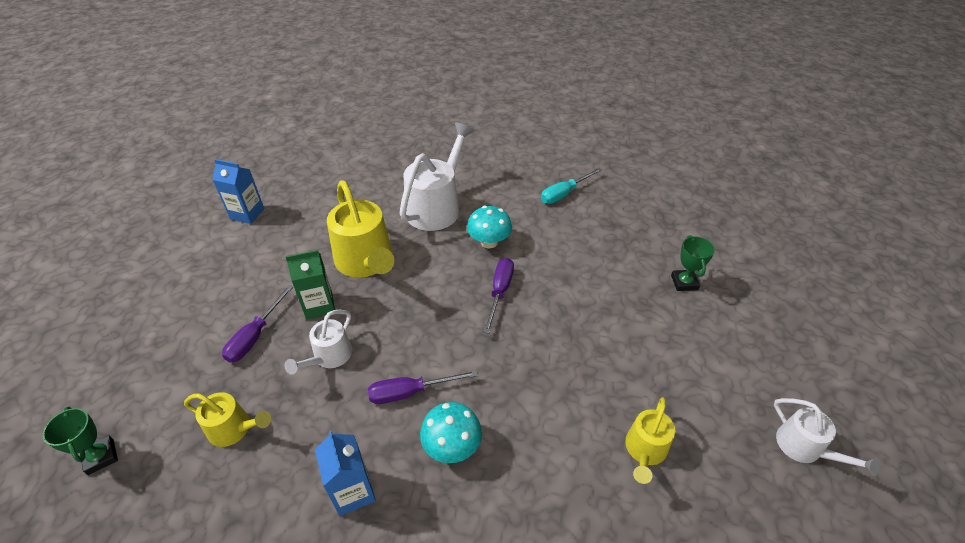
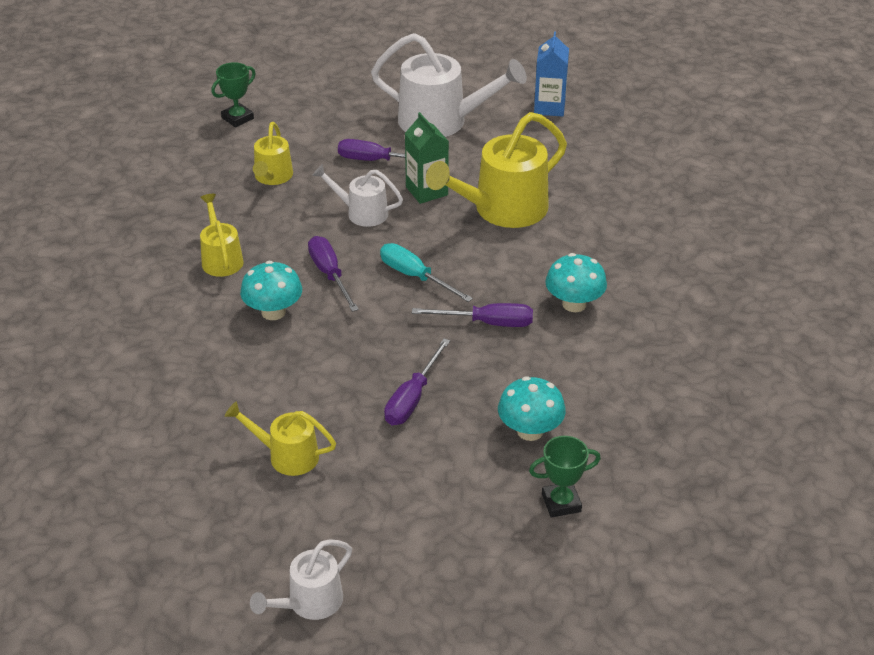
camera: 80 degrees right, 5 degrees down
(353, 491) = (221, 258): blue carton -> yellow watering can
(437, 206) = (625, 248): white watering can -> white watering can (442, 121)
(564, 193) = (711, 369): turquoise screwdriver -> turquoise screwdriver (415, 276)
(579, 351) = (412, 398): none -> purple screwdriver
(617, 287) = (530, 431): none -> turquoise mushroom

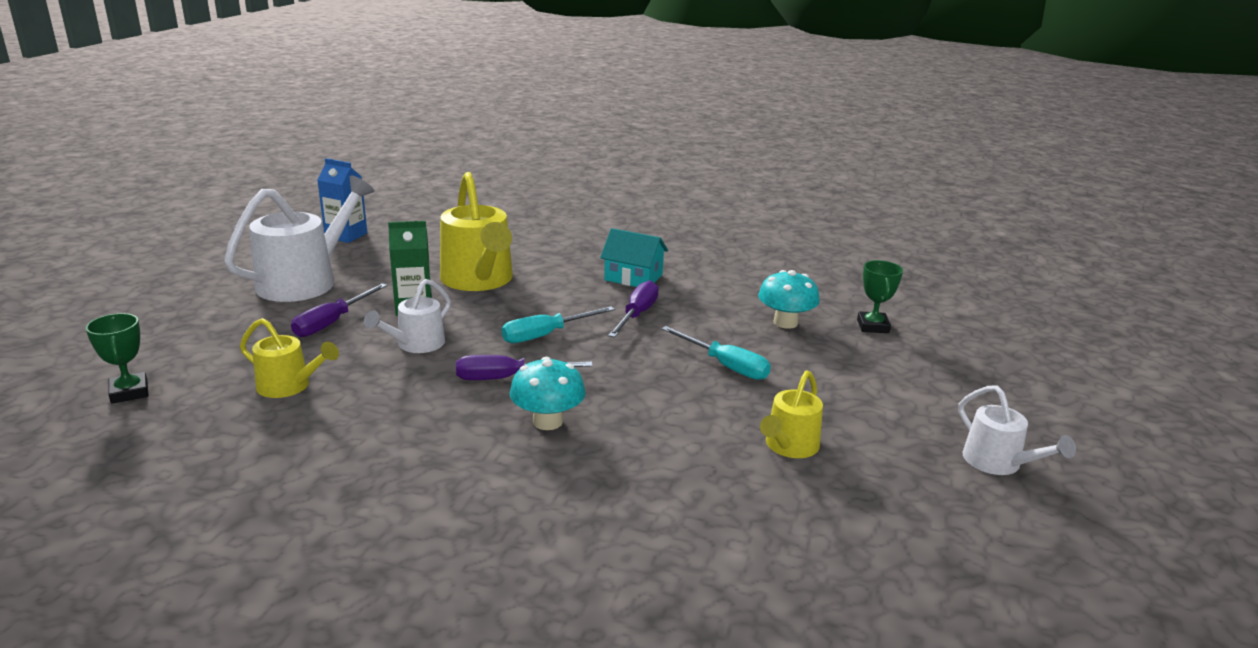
camera: 75 degrees left, 15 degrees down
(221, 258) = (418, 443): yellow watering can -> none
(412, 398) = (725, 366): purple screwdriver -> turquoise screwdriver
(574, 304) = (633, 277): turquoise mushroom -> turquoise house

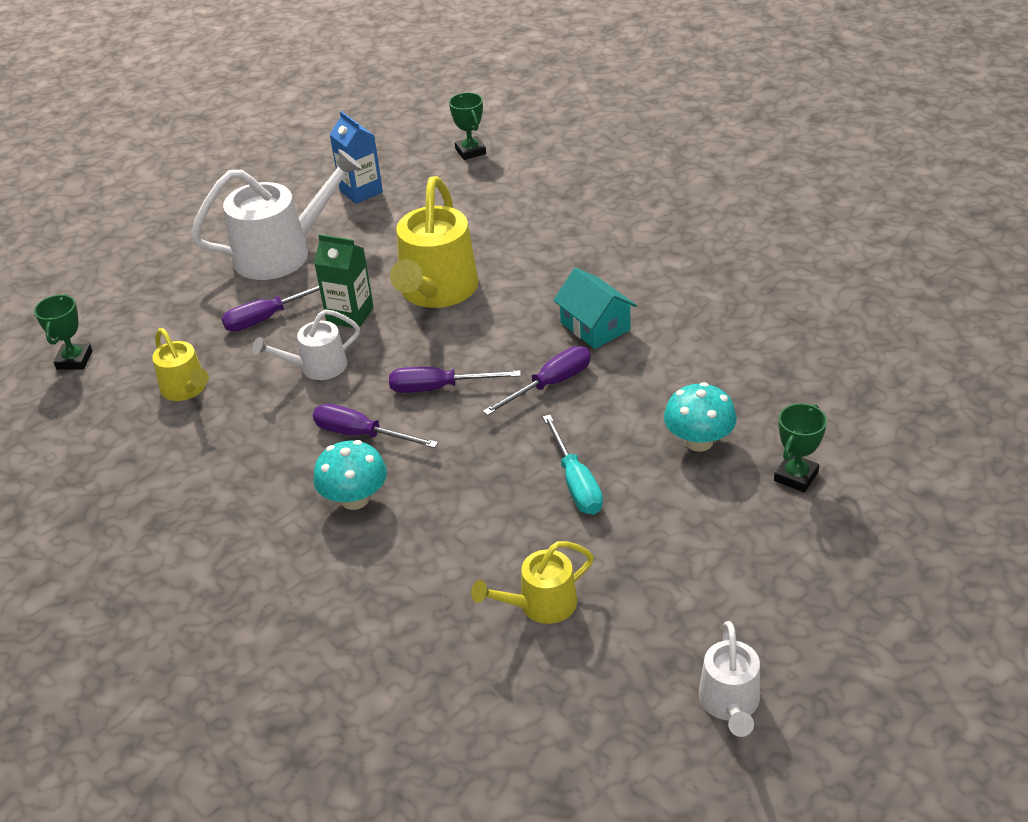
camera: 35 degrees right, 15 degrees up
(422, 202) = (470, 151): none -> green trophy
(546, 335) = (439, 388): turquoise screwdriver -> purple screwdriver

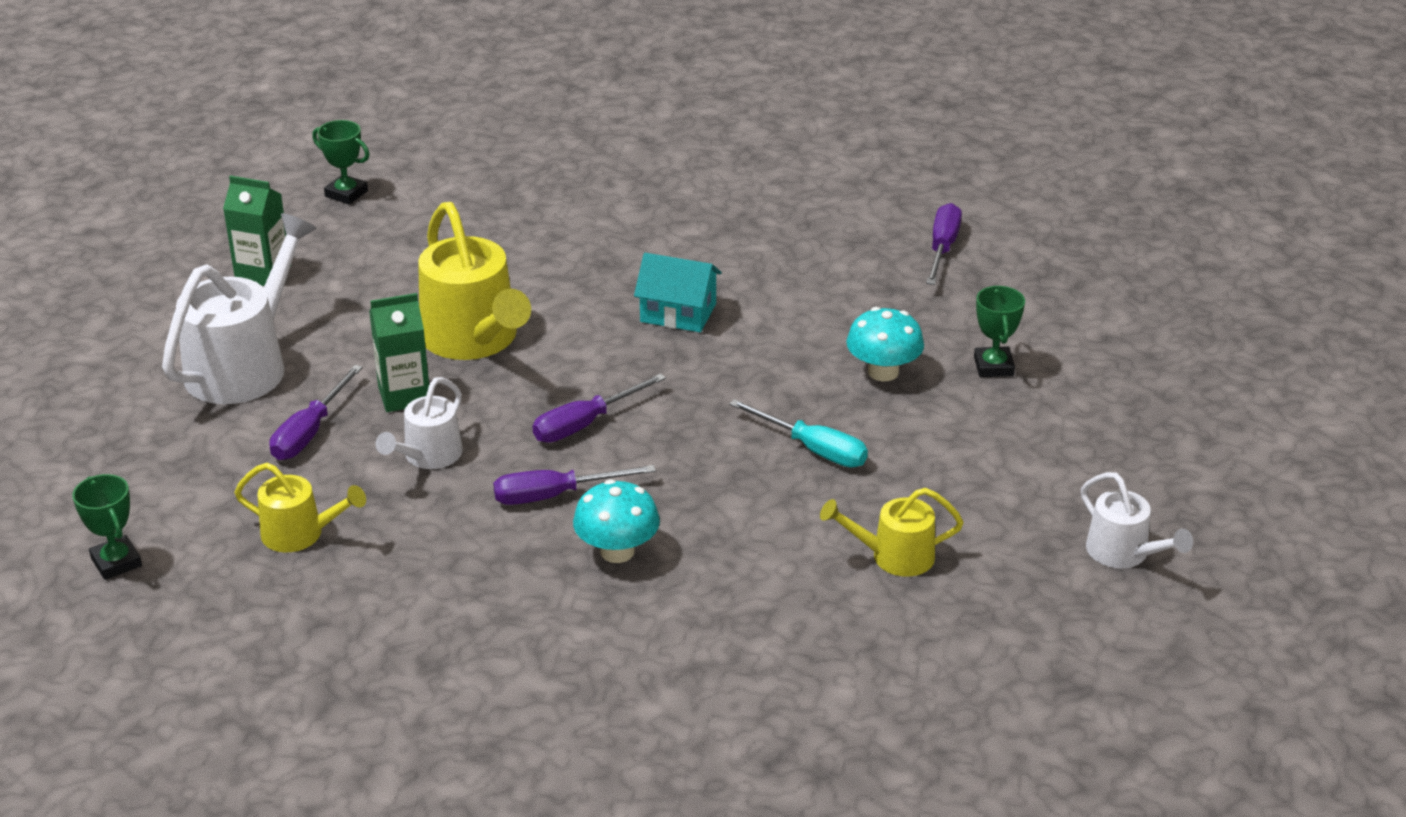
camera: 40 degrees left, 5 degrees down
(361, 191) = (263, 273): blue carton -> green carton
(540, 605) = (893, 556): yellow watering can -> yellow watering can turned 60 degrees clockwise
(550, 384) = (693, 378): purple screwdriver -> purple screwdriver (942, 248)

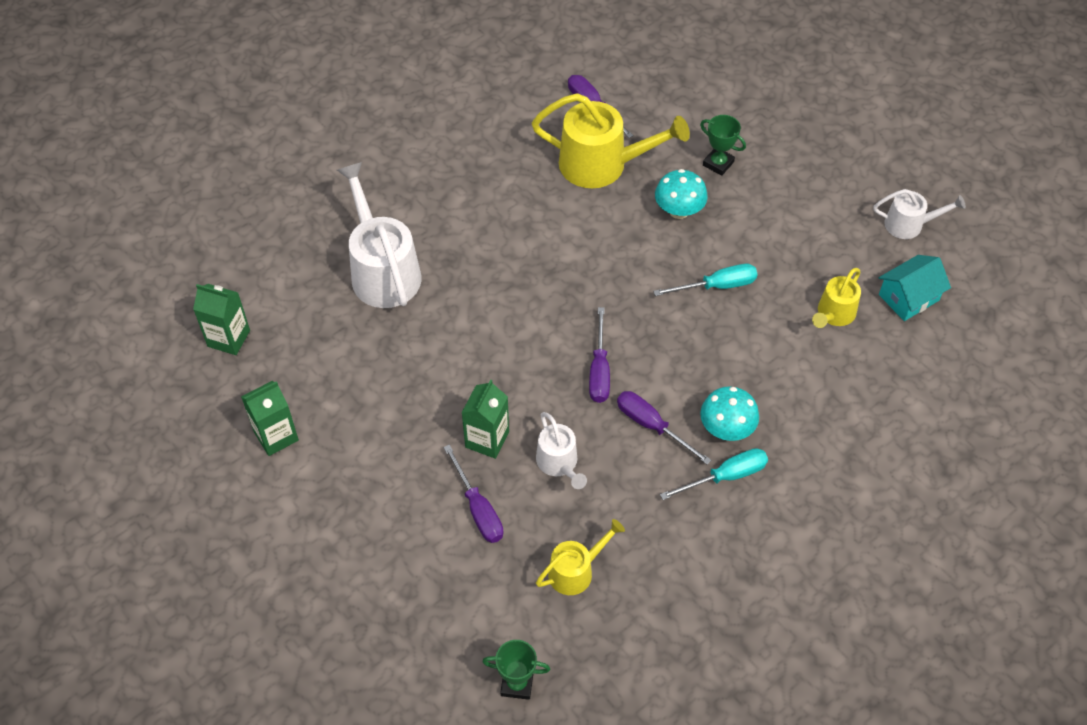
camera: 50 degrees left, 20 degrees up
(245, 364) = (371, 503): white watering can -> white watering can (382, 270)
(346, 194) = (229, 338): green trophy -> green carton
(474, 340) = (464, 371): yellow watering can -> yellow watering can (603, 165)
(548, 582) = (725, 476): none -> turquoise screwdriver
(554, 495) = (652, 426): purple screwdriver -> purple screwdriver turned 105 degrees clockwise
(678, 313) = (535, 260): turquoise house -> turquoise house (908, 297)

